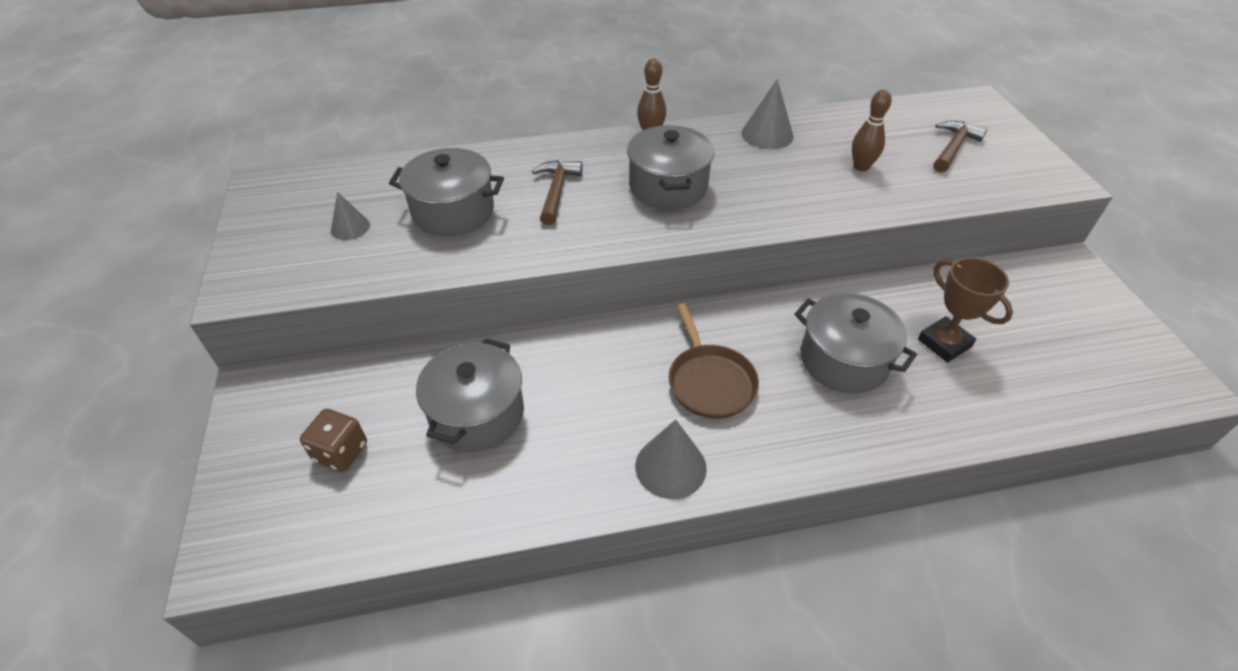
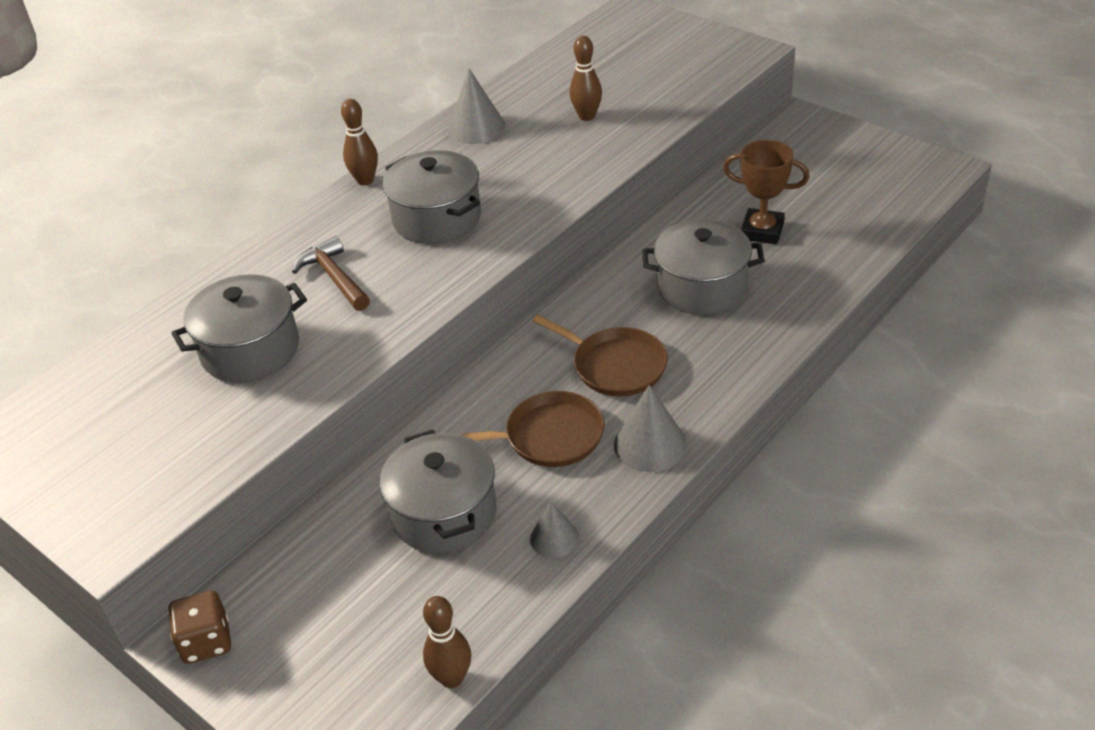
camera: 35 degrees left, 5 degrees down
(341, 452) = (352, 622): brown dice -> brown dice (206, 642)
(347, 548) = (452, 678): none -> brown bowling pin
(350, 227) = (157, 423): grey cone -> grey cone (554, 538)
(604, 405) = (548, 437): none -> brown pan
(953, 148) = (645, 63): brown hammer -> none

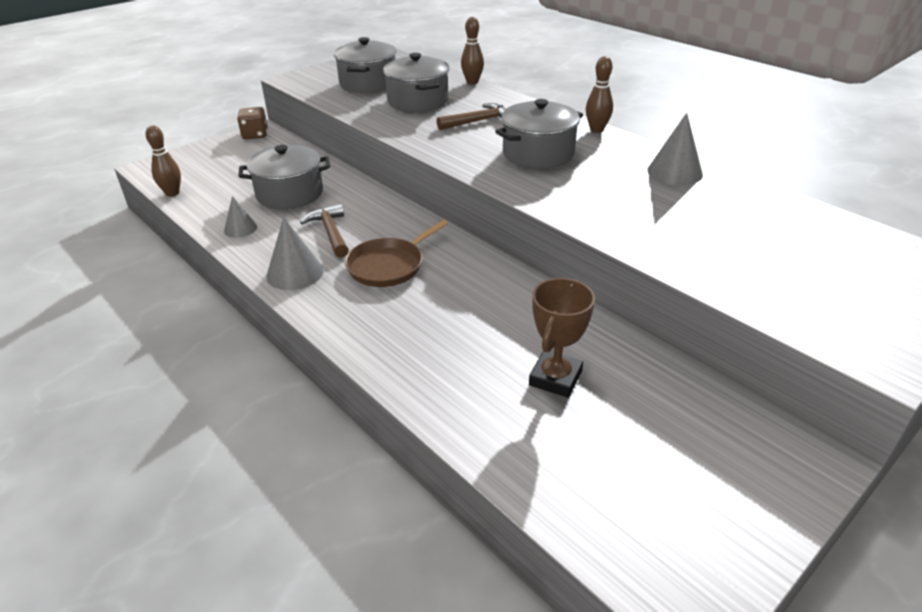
camera: 95 degrees right, 5 degrees down
(548, 437) = (330, 232): brown pan -> brown hammer
(587, 116) = (696, 226): brown bowling pin -> brown bowling pin (472, 82)
(702, 287) = (472, 323): grey pot -> grey pot (368, 83)

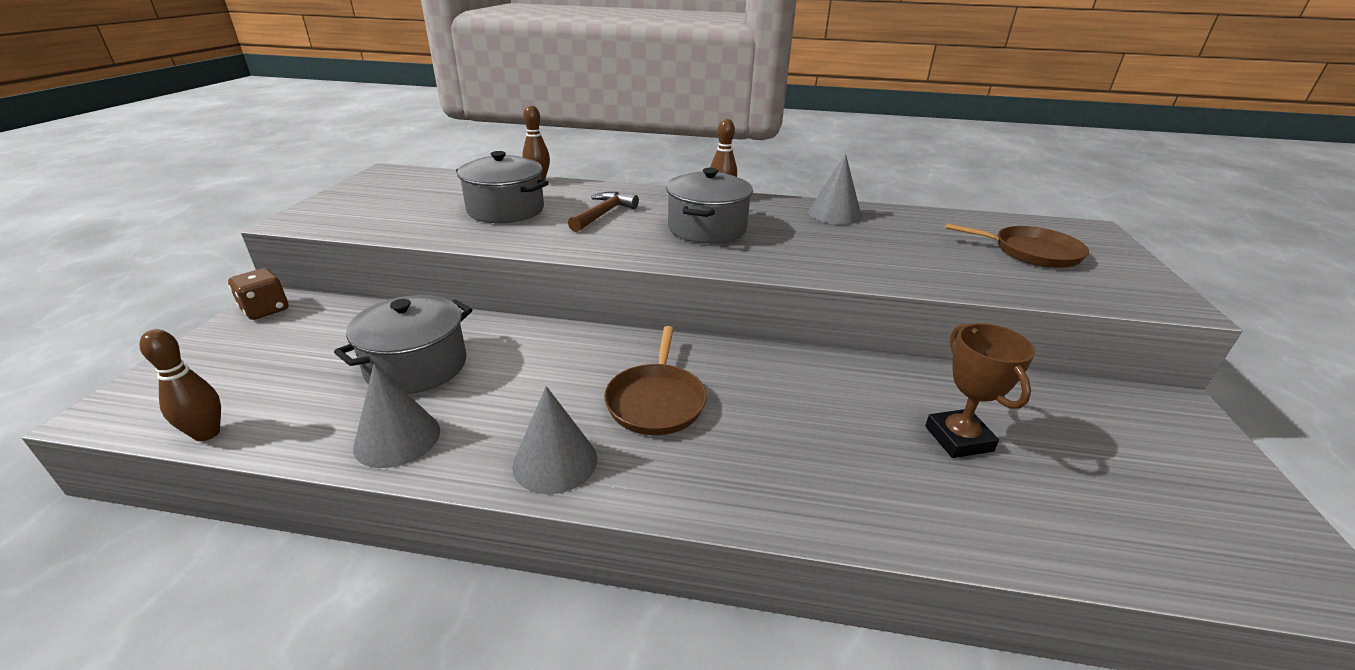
camera: 40 degrees left, 5 degrees down
(240, 229) = (397, 438): grey cone -> grey cone, size x1.58
(330, 232) = (535, 391): brown hammer -> none
(368, 83) = (415, 205): grey pot -> none
(819, 265) = (1031, 252): none -> brown pan

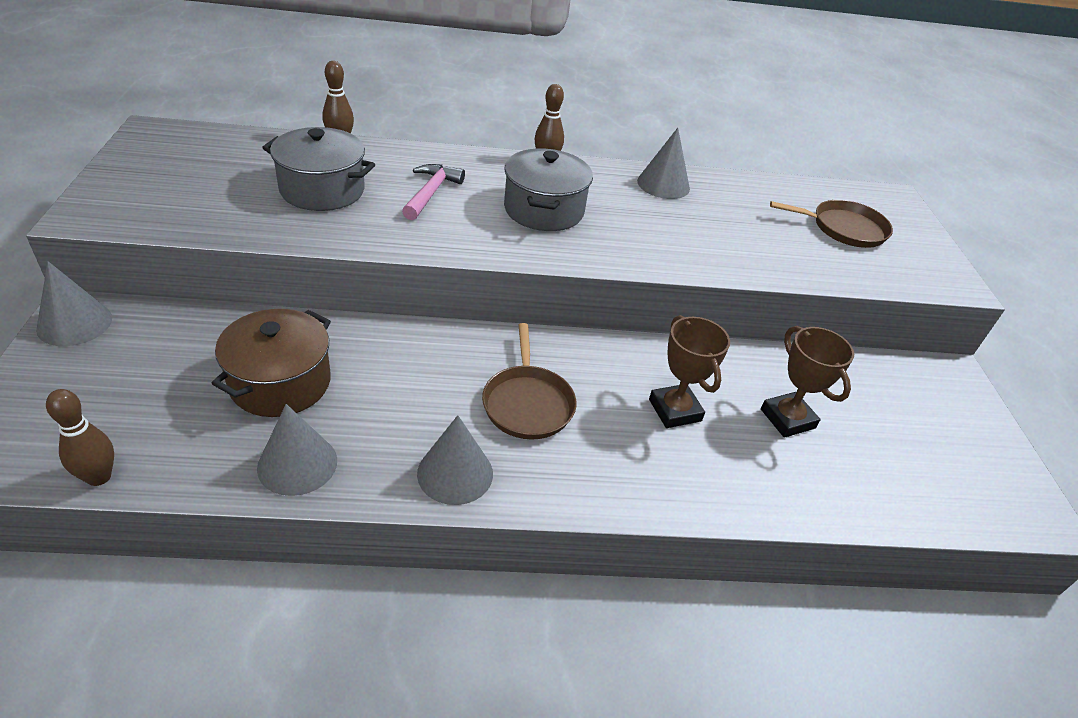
camera: 15 degrees left, 10 degrees up
(265, 310) = (74, 323): brown dice -> grey cone
(417, 366) = (280, 383): grey pot -> brown pot
(603, 214) = (431, 193): brown hammer -> pink hammer
(821, 420) = (675, 410): none -> brown trophy

